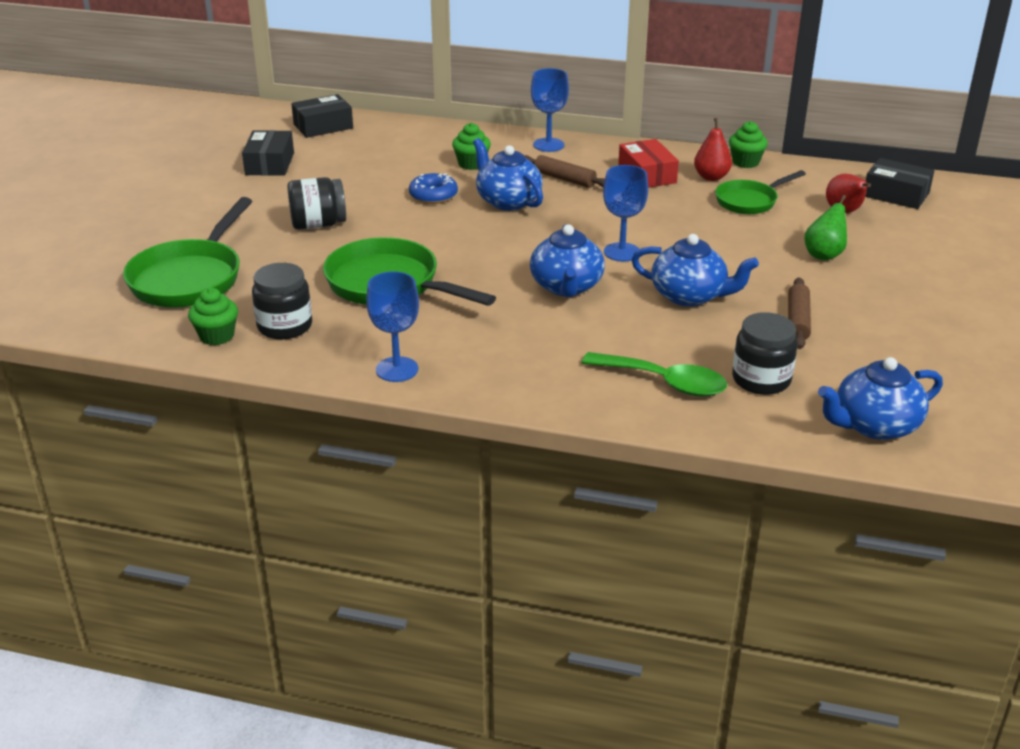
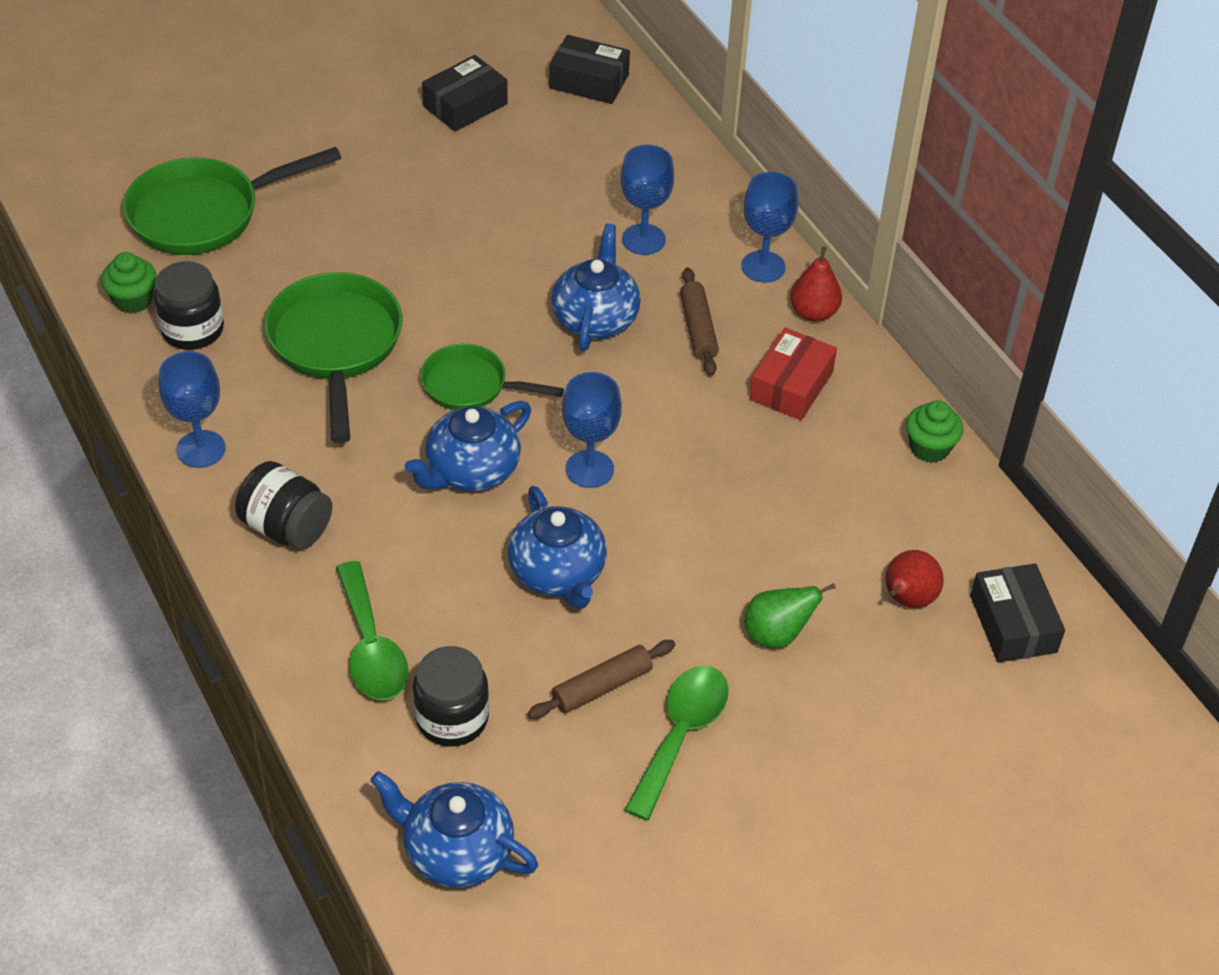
camera: 45 degrees right, 15 degrees up
(318, 224) = (389, 222): black jar -> black jar (287, 527)
(433, 195) = (541, 258): blue donut -> none
(471, 164) = (643, 239): green cupcake -> blue goblet
(711, 177) = (852, 440): red pear -> red pear (813, 313)
(749, 201) = (832, 505): green pan -> green pan (471, 385)
(865, 313) = (681, 734): none -> green spoon

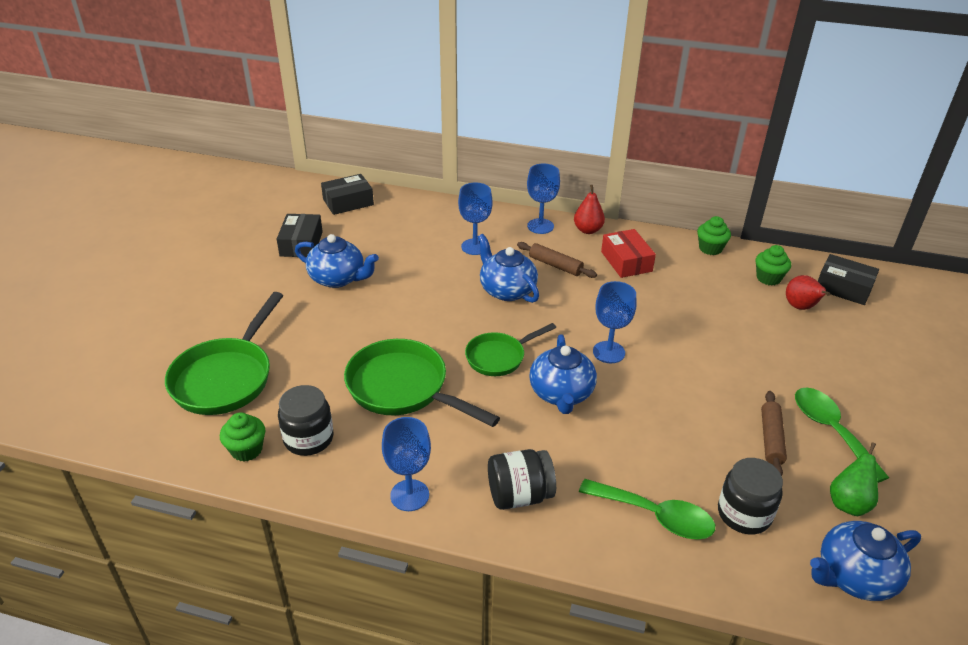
camera: 45 degrees left, 10 degrees down
(558, 573) = (672, 406): blue teapot -> blue teapot (338, 278)
(777, 635) = (787, 358): green pear -> green pear (848, 503)
(935, 538) = (768, 278): none -> green cupcake

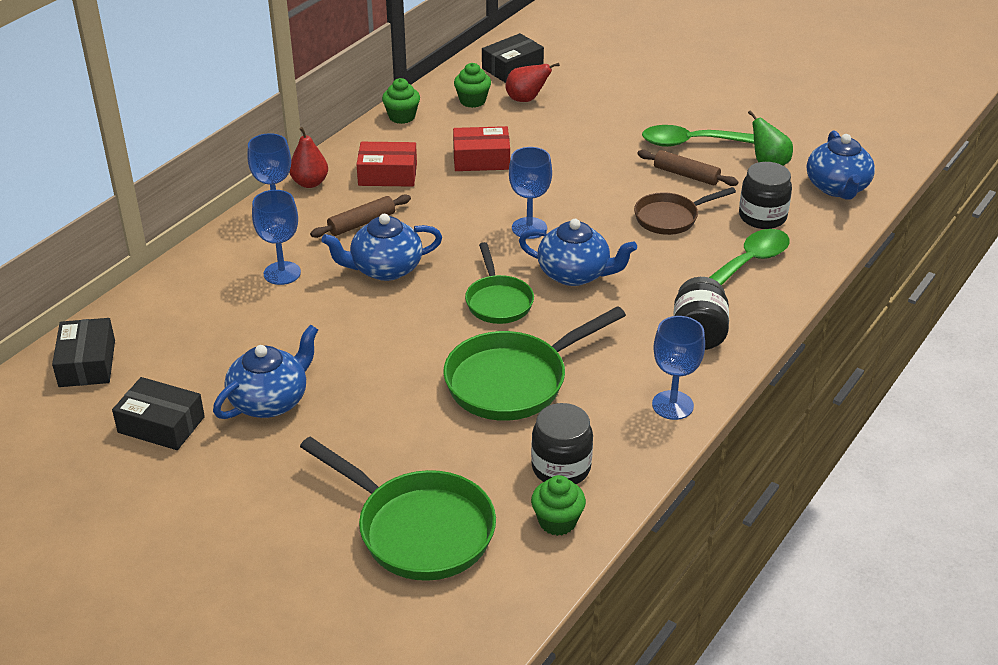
camera: 70 degrees left, 0 degrees up
(686, 303) = (481, 159): none -> red box
(689, 441) = (670, 218): none -> brown pan

